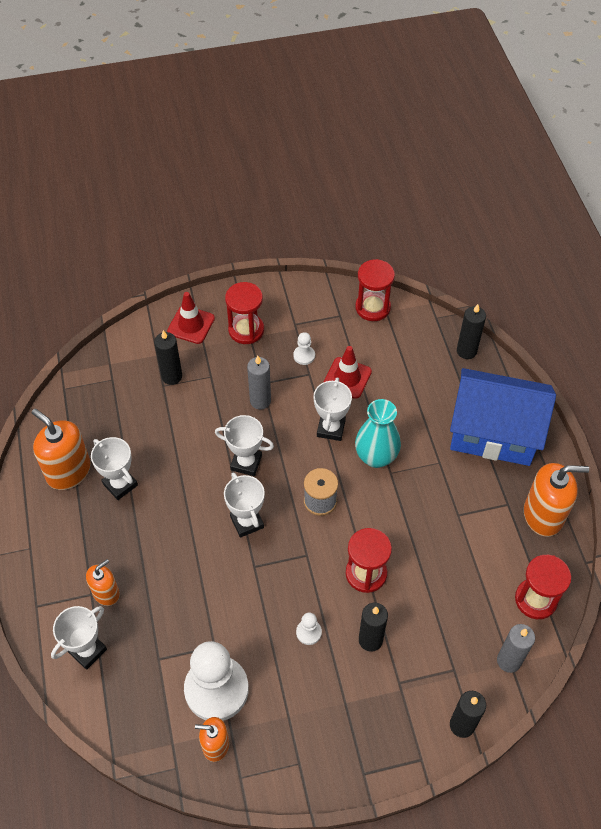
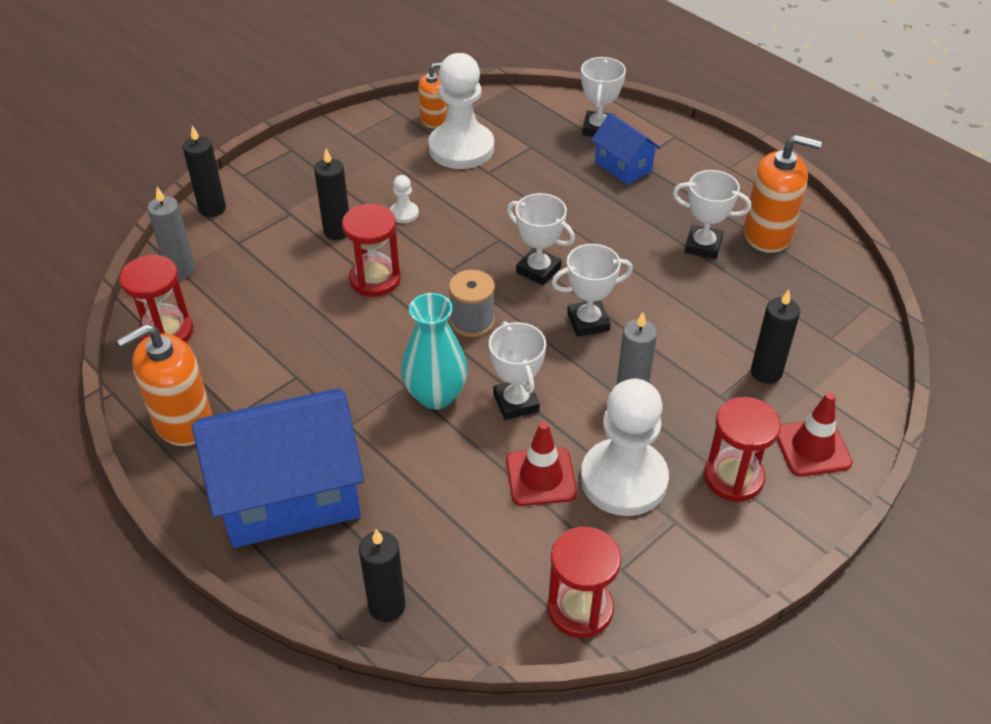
camera: 150 degrees right, 10 degrees down
(106, 593) = (623, 166): orange soap dispenser -> blue house
(304, 356) = (623, 479): white pawn -> white pawn, size x2.42

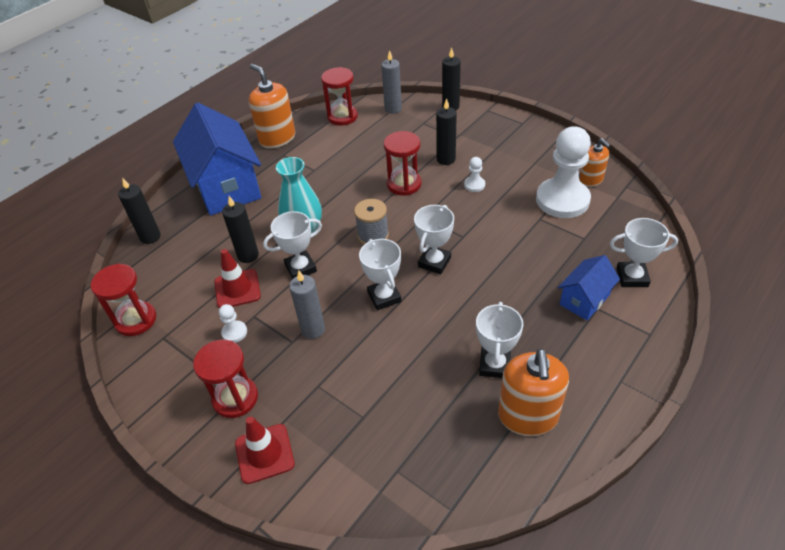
camera: 85 degrees right, 0 degrees up
(623, 479) = (234, 332): white pawn -> white pawn, size x0.41
(766, 372) = (345, 418): black candle -> black candle (248, 255)

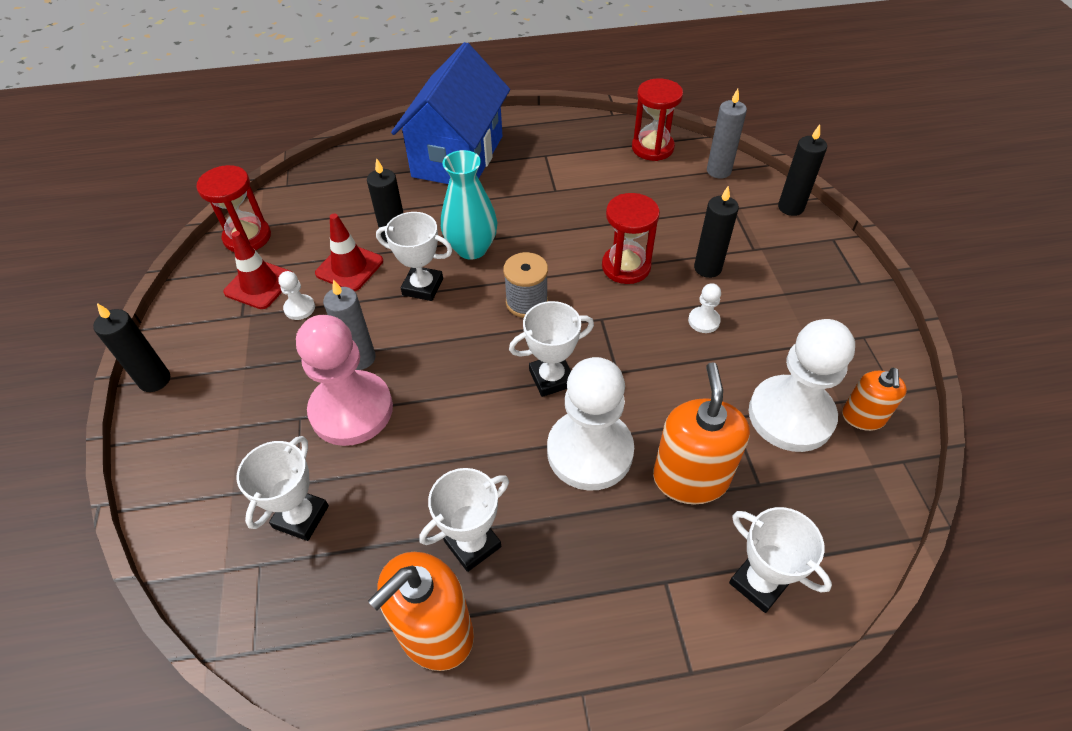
camera: 40 degrees right, 5 degrees up
(150, 237) = (343, 166): black candle -> black candle (155, 380)
(235, 398) = (229, 372): red hourglass -> none
(264, 453) = (190, 444): red traffic cone -> red traffic cone (259, 284)
(277, 138) = (560, 134): orange soap dispenser -> orange soap dispenser (690, 478)
(344, 358) = (351, 410): none -> pink pawn
(384, 297) = (459, 377): white trophy -> white trophy (301, 517)
(496, 281) = (590, 451): none -> white pawn
(584, 299) = (662, 558): blue house -> none

